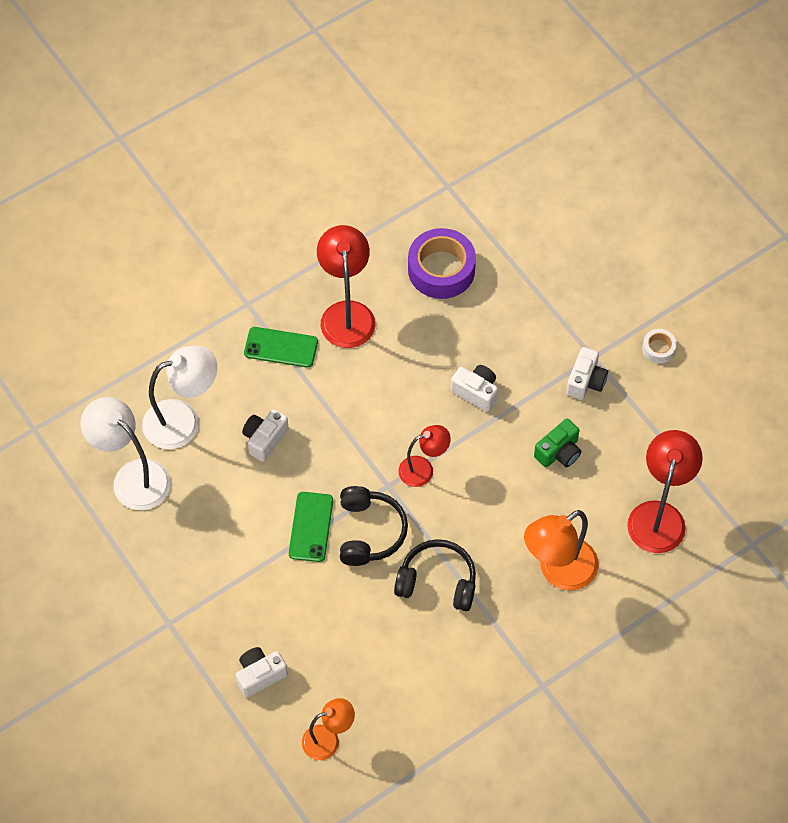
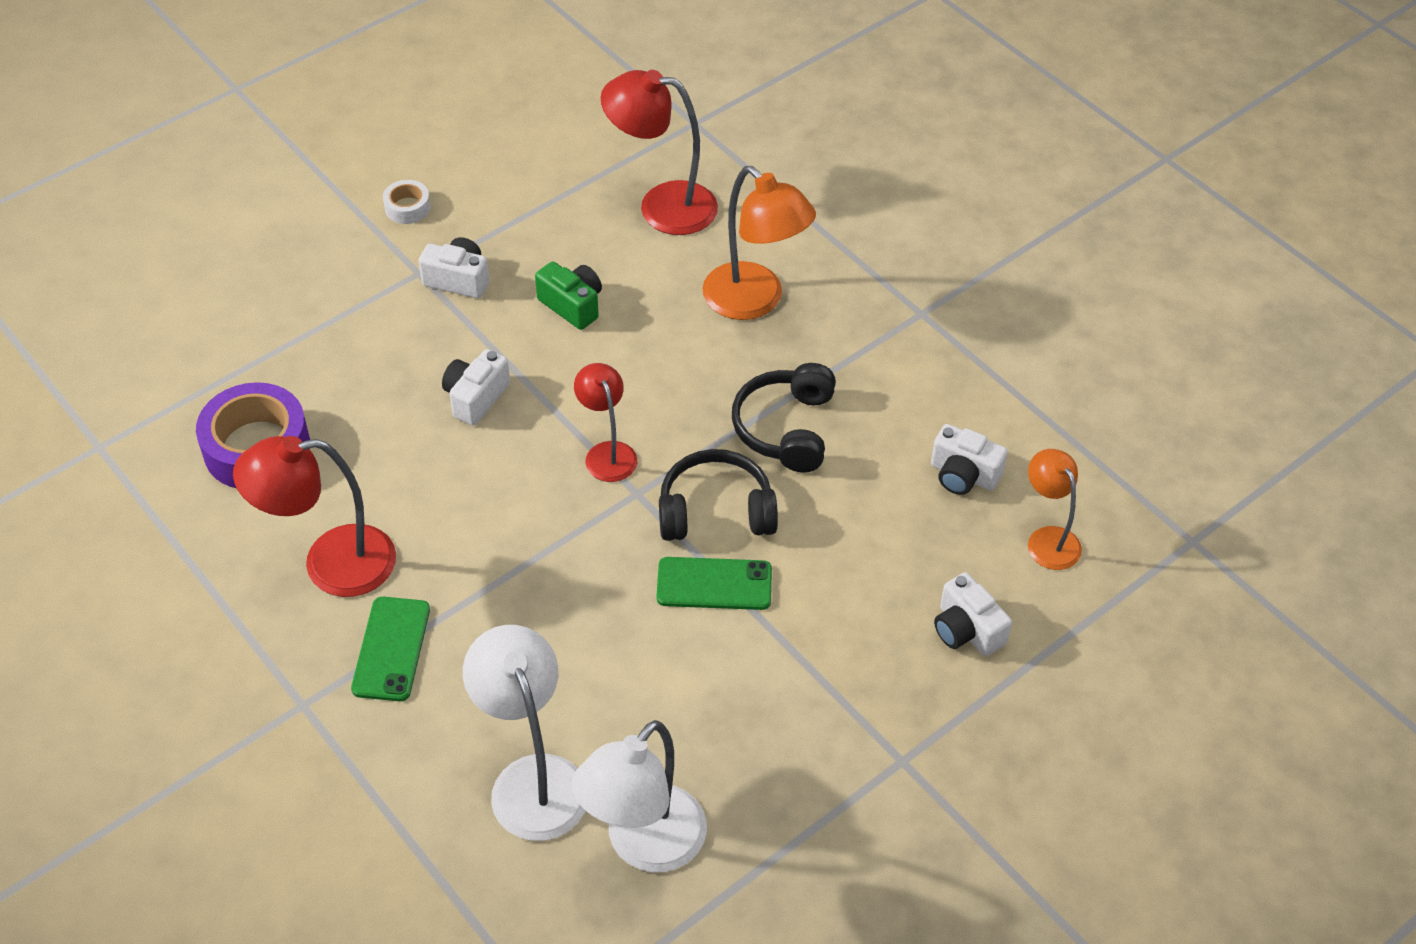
camera: 95 degrees left, 10 degrees down
(265, 439) = (564, 657): white camera -> white camera (963, 475)

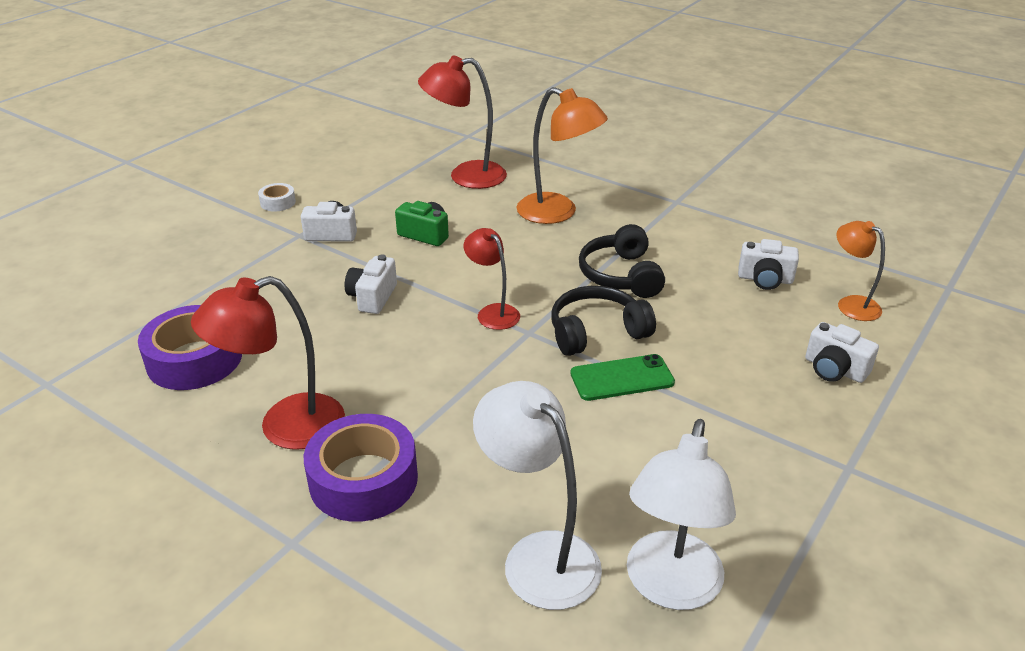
camera: 15 degrees left, 15 degrees down
(391, 649) = (363, 479): green phone -> purple tape

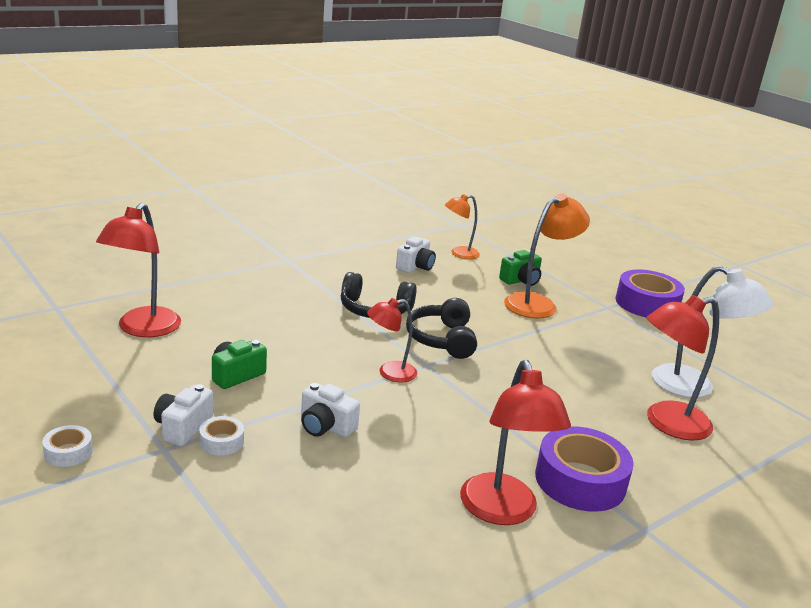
camera: 75 degrees left, 10 degrees down
(194, 359) = (366, 559): purple tape -> purple tape (647, 304)
(322, 255) = (221, 442): none -> white tape
(538, 555) = (666, 423): white lamp -> red lamp
(558, 213) = (259, 307): orange lamp -> orange lamp (538, 303)
(622, 378) = (500, 346): green phone -> none
(834, 369) = (521, 280): white camera -> green camera

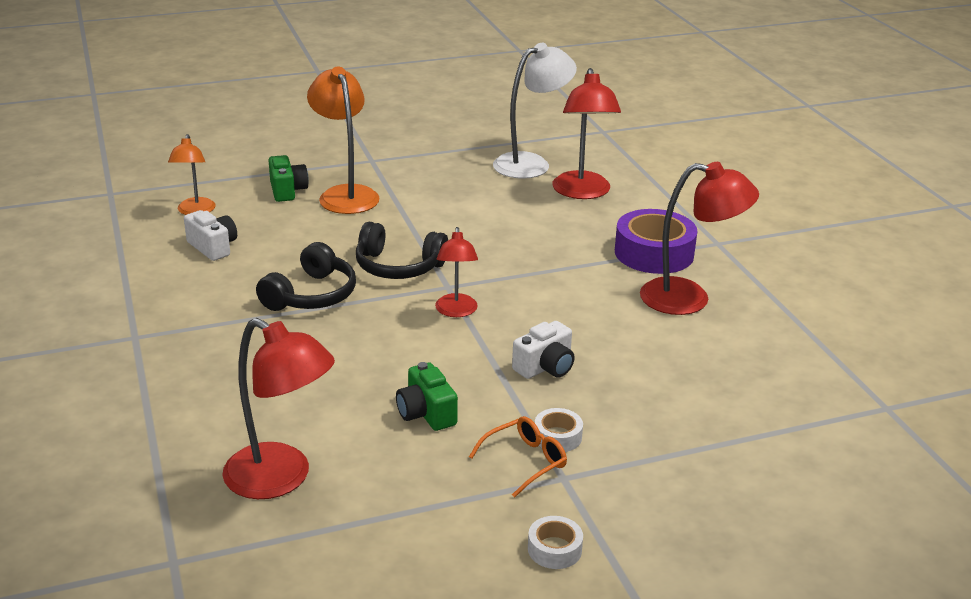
camera: 70 degrees left, 5 degrees up
(183, 428) = (525, 461): white camera -> orange glasses
(647, 304) = (374, 139): purple tape -> none

